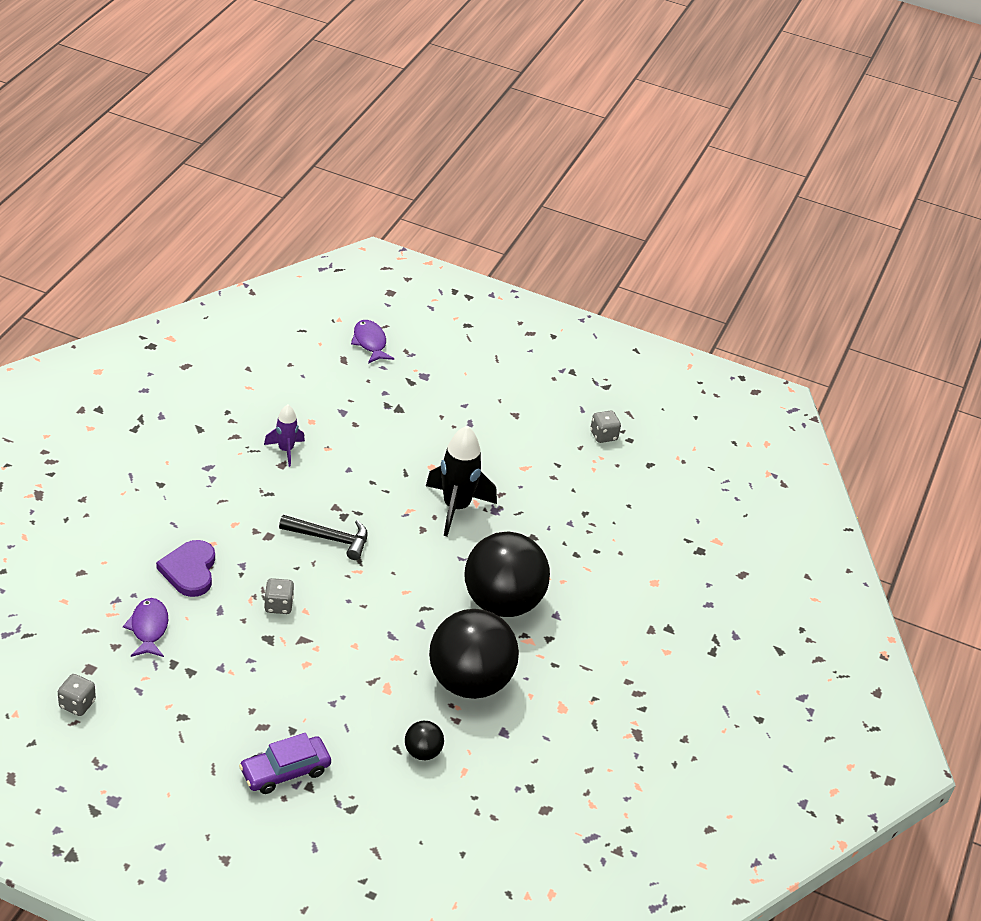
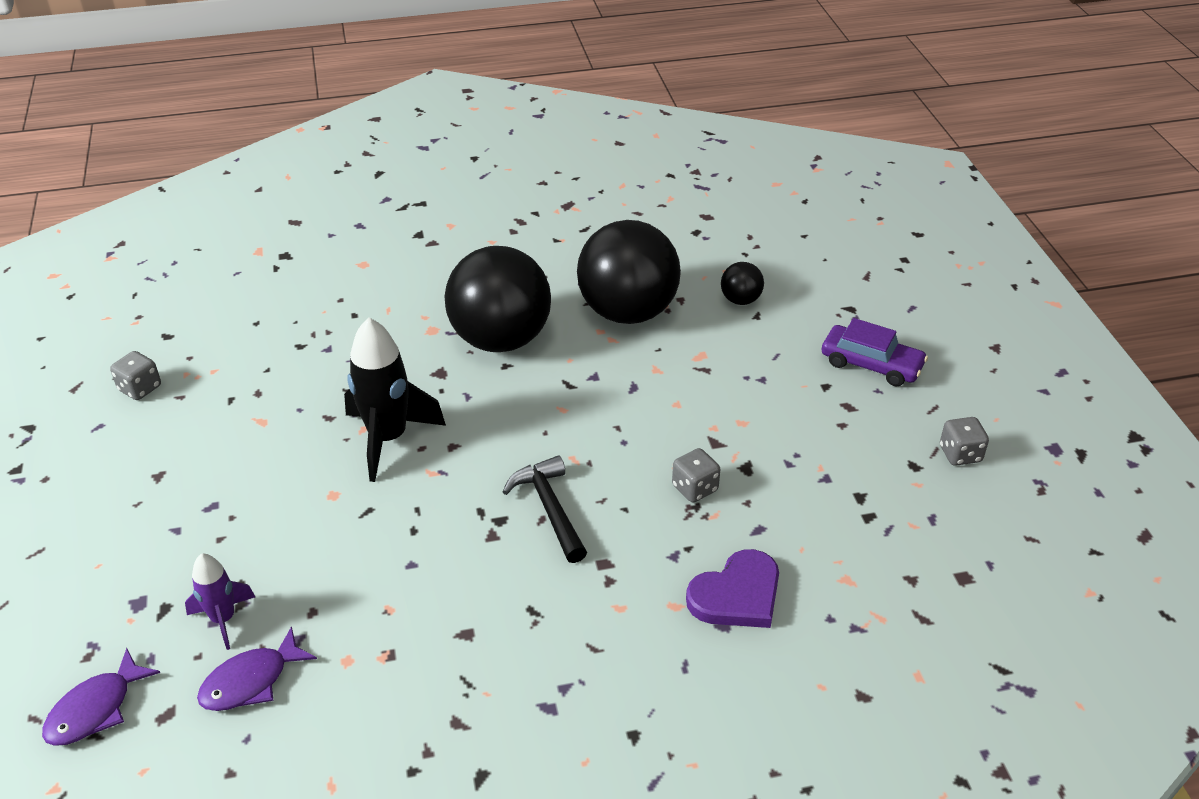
camera: 120 degrees left, 0 degrees up
(77, 704) = (1011, 552): grey dice -> grey dice (960, 454)
(149, 628) = (855, 569): purple fish -> purple fish (251, 681)
(286, 450) = (434, 648): purple rocket -> purple rocket (223, 619)

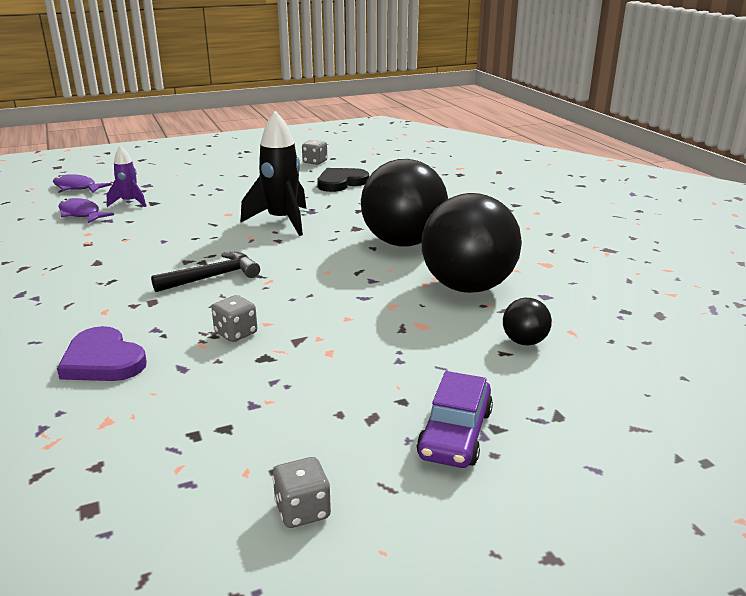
camera: 80 degrees right, 15 degrees down
(257, 369) = (341, 182): none -> black heart

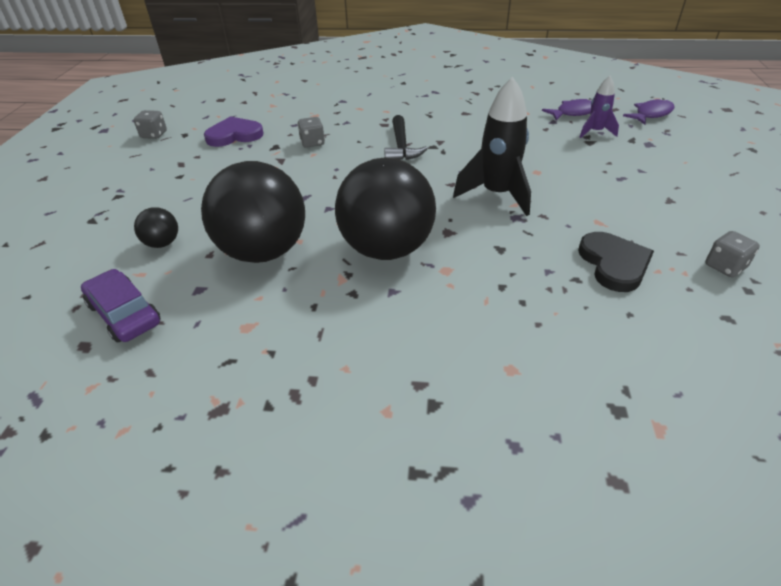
camera: 120 degrees right, 15 degrees up
(103, 360) = (327, 107): purple heart -> purple heart (234, 135)
(455, 433) = (133, 182): purple car -> purple car (124, 314)

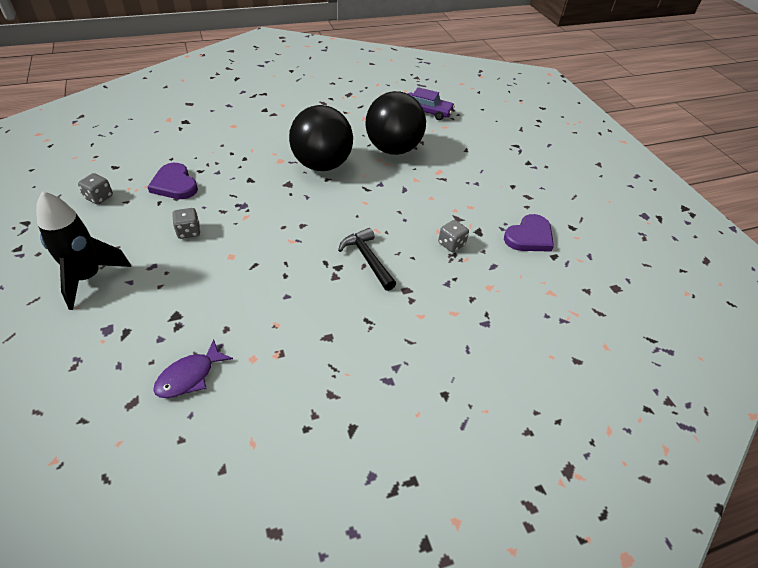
camera: 150 degrees right, 5 degrees up
(154, 135) = (595, 220): grey dice -> grey dice (188, 232)
(163, 243) = (455, 142): black ball -> none
(496, 194) = (262, 222): black rocket -> black rocket (88, 278)
(595, 132) = (167, 337): purple rocket -> none
(614, 264) = (174, 184): black heart -> purple heart
(651, 114) = (81, 402): purple fish -> none

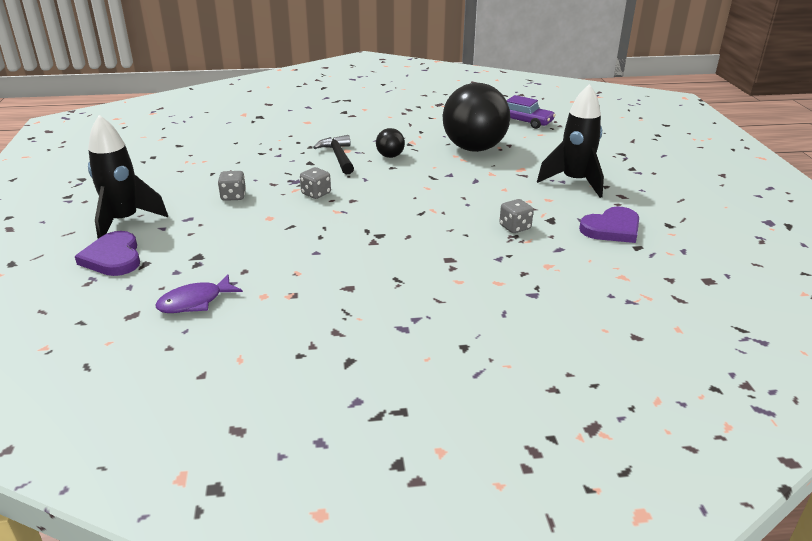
camera: 15 degrees right, 15 degrees down
(99, 197) = (156, 166): grey dice -> grey dice (316, 194)
(174, 184) = (232, 161): purple heart -> purple heart (113, 257)
(322, 165) = (390, 156): black ball -> black ball, size x0.43
(368, 259) = (414, 232): black hammer -> black hammer (338, 157)
(486, 184) = (574, 182): none -> black rocket

